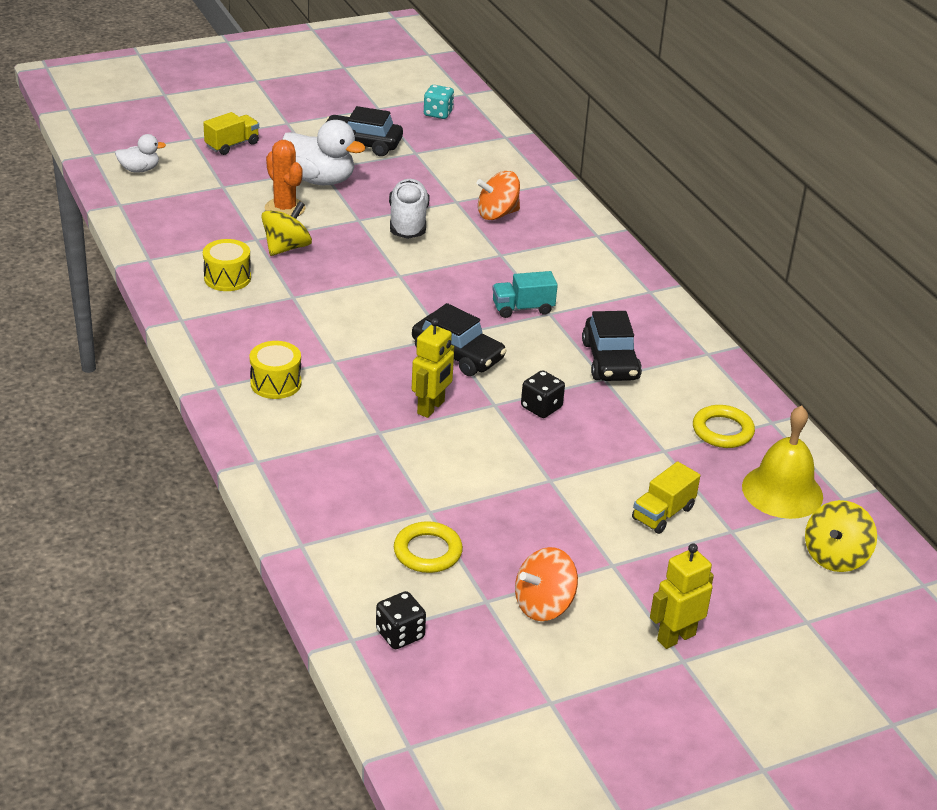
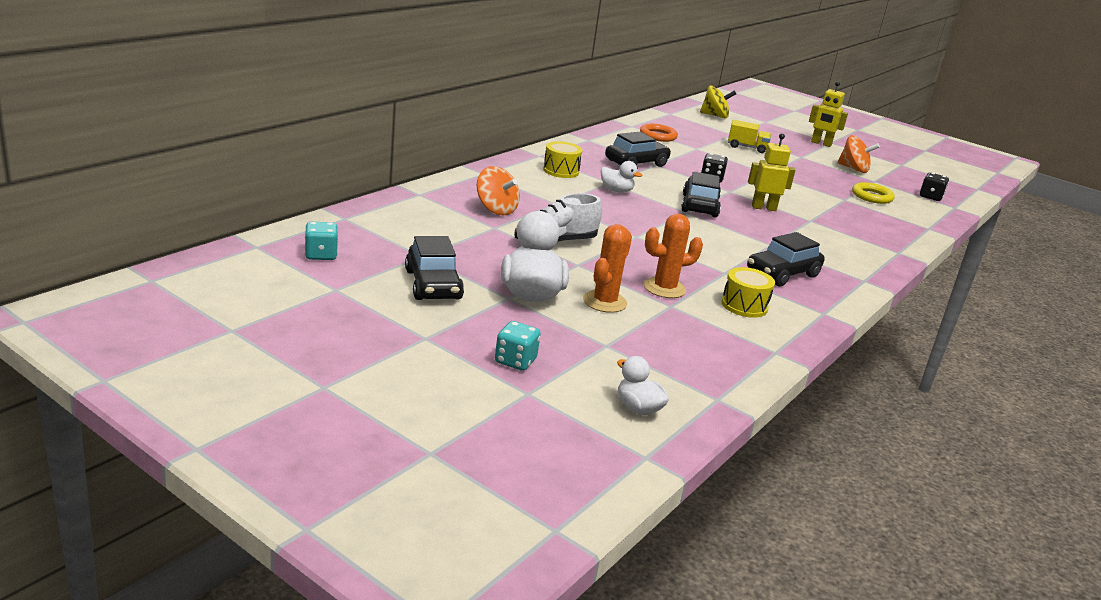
camera: 120 degrees left, 10 degrees down
(232, 145) = (515, 361): yellow truck -> turquoise dice
(267, 333) = (782, 274): none -> black car
(276, 383) = (825, 260): yellow drum -> yellow drum (561, 171)
(286, 248) = (664, 288): yellow spinning top -> orange cactus
(523, 308) = (616, 190): turquoise truck -> white duck
(722, 431) = (658, 136): yellow ring -> orange ring
(782, 491) = (686, 124): yellow bell -> none

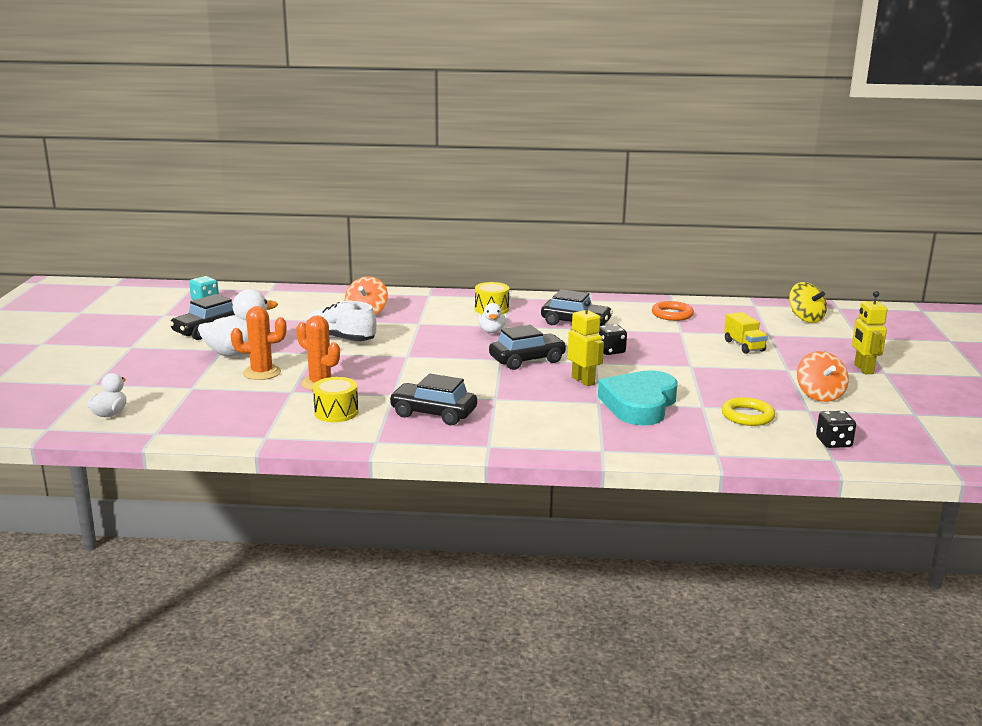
camera: 60 degrees right, 5 degrees down
(515, 361) = (131, 372): turquoise dice -> none
(826, 212) = (639, 404): none -> turquoise heart

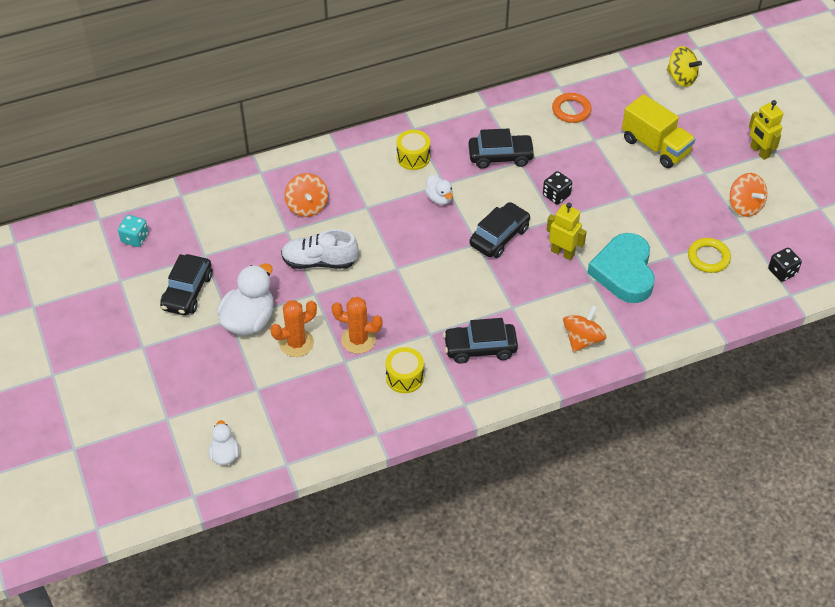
camera: 25 degrees left, 30 degrees up
(550, 432) = (582, 339): none -> orange spinning top
(744, 346) = (655, 146): yellow truck -> yellow truck, size x1.63

